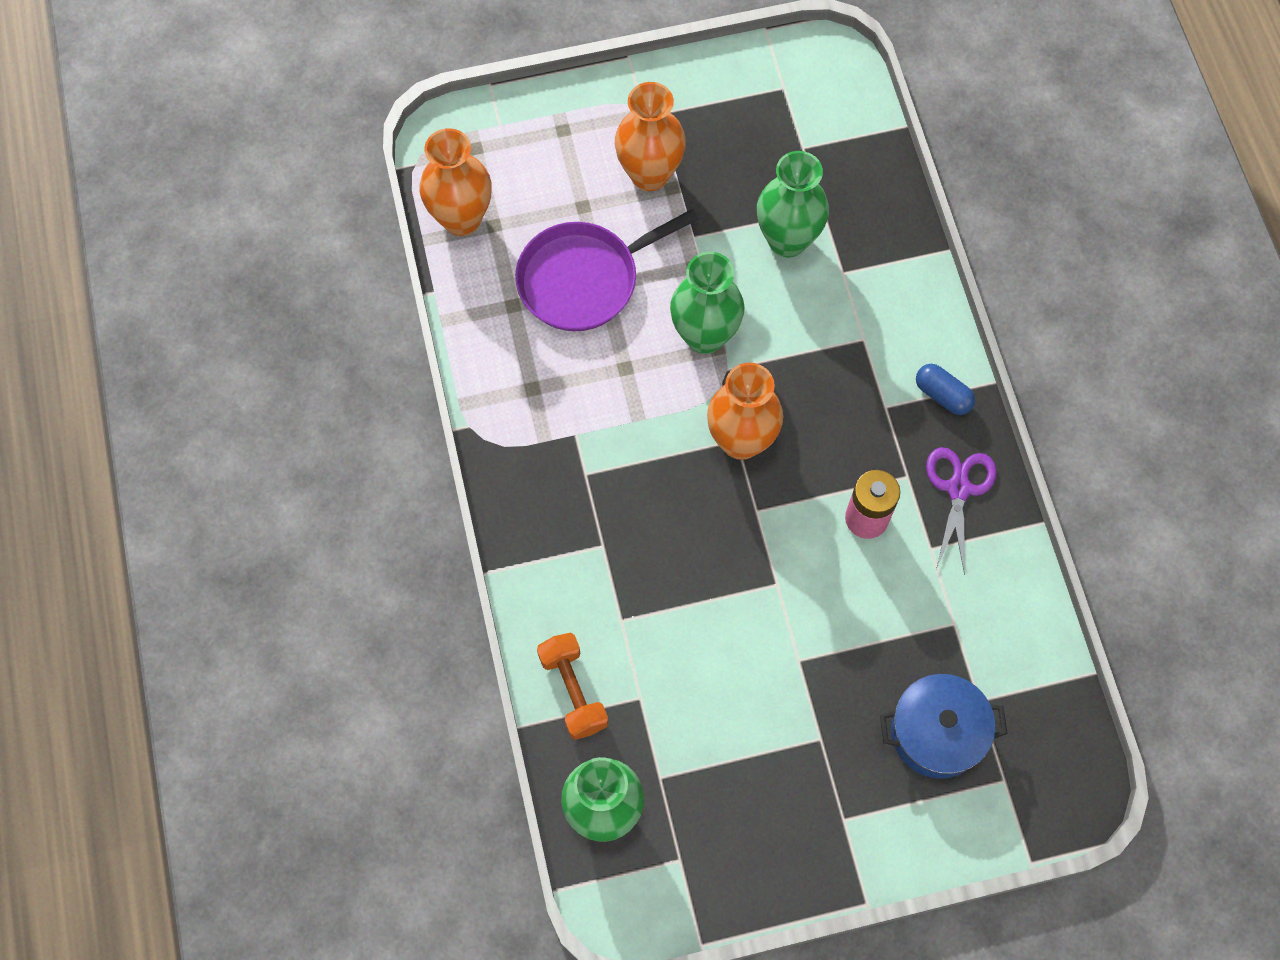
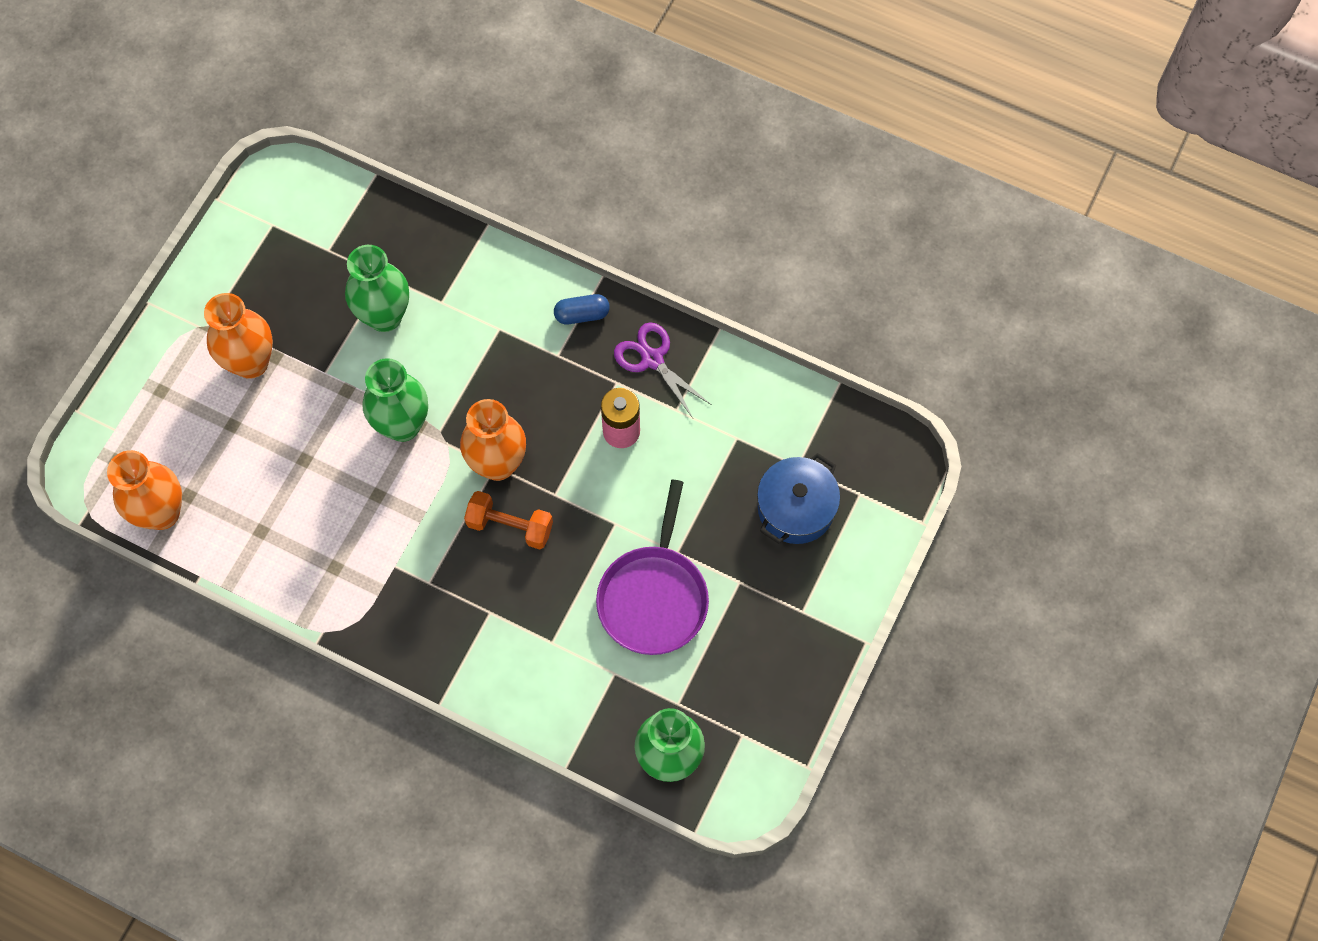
camera: 50 degrees left, 0 degrees up
(573, 691) = (572, 713): orange dumbbell -> orange dumbbell (510, 526)
(583, 280) = (287, 469): purple pan -> purple pan (654, 597)

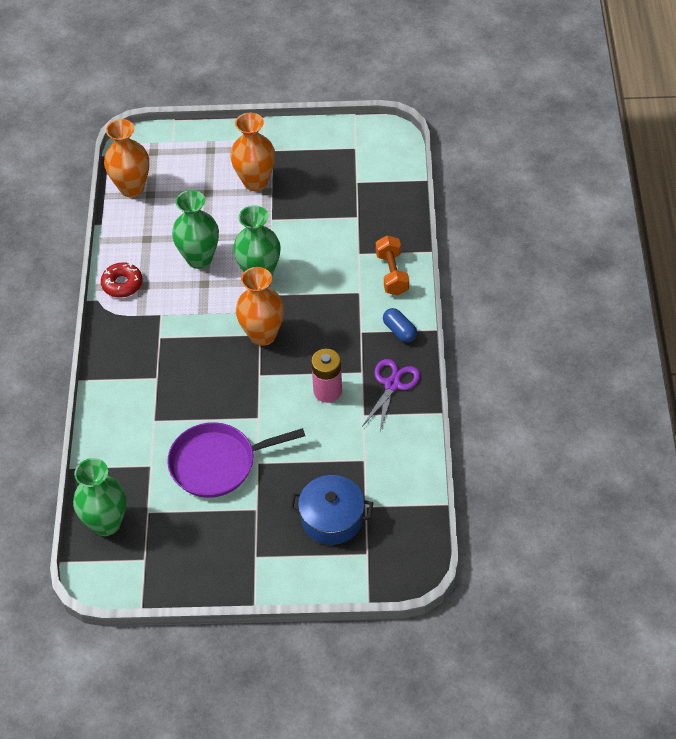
camera: 65 degrees right, 15 degrees down
(317, 591) = (122, 284): none -> red donut
(385, 316) = (329, 230): green vase -> green vase (199, 258)
(510, 526) = (222, 361): orange dumbbell -> orange dumbbell (392, 274)

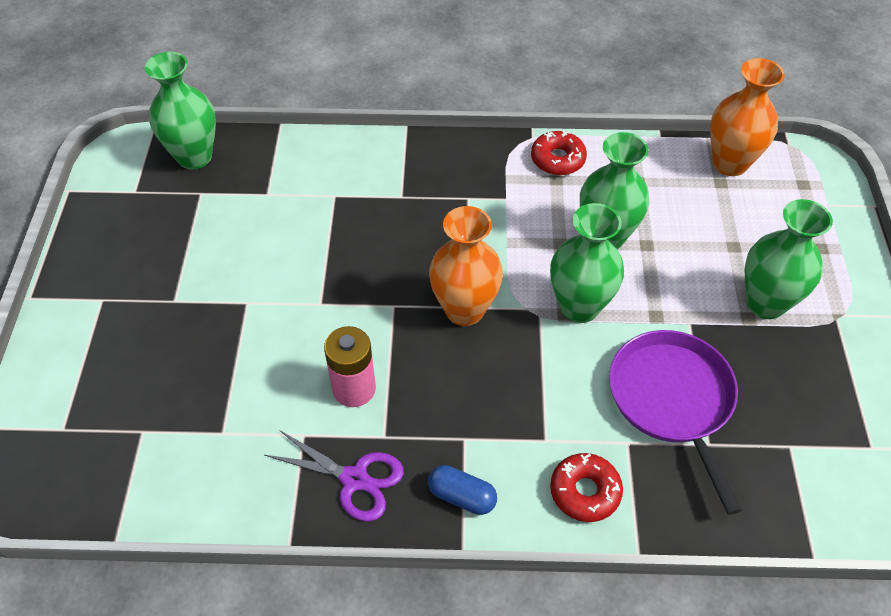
camera: 90 degrees right, 0 degrees up
(217, 463) = (254, 259): purple pan -> purple pan (672, 399)
(255, 182) = (765, 303): orange vase -> green vase
(332, 519) = (132, 387): blue pot -> none
(392, 274) = (585, 491): orange dumbbell -> red donut
(399, 331) = (462, 496): blue capsule -> blue capsule turned 60 degrees clockwise

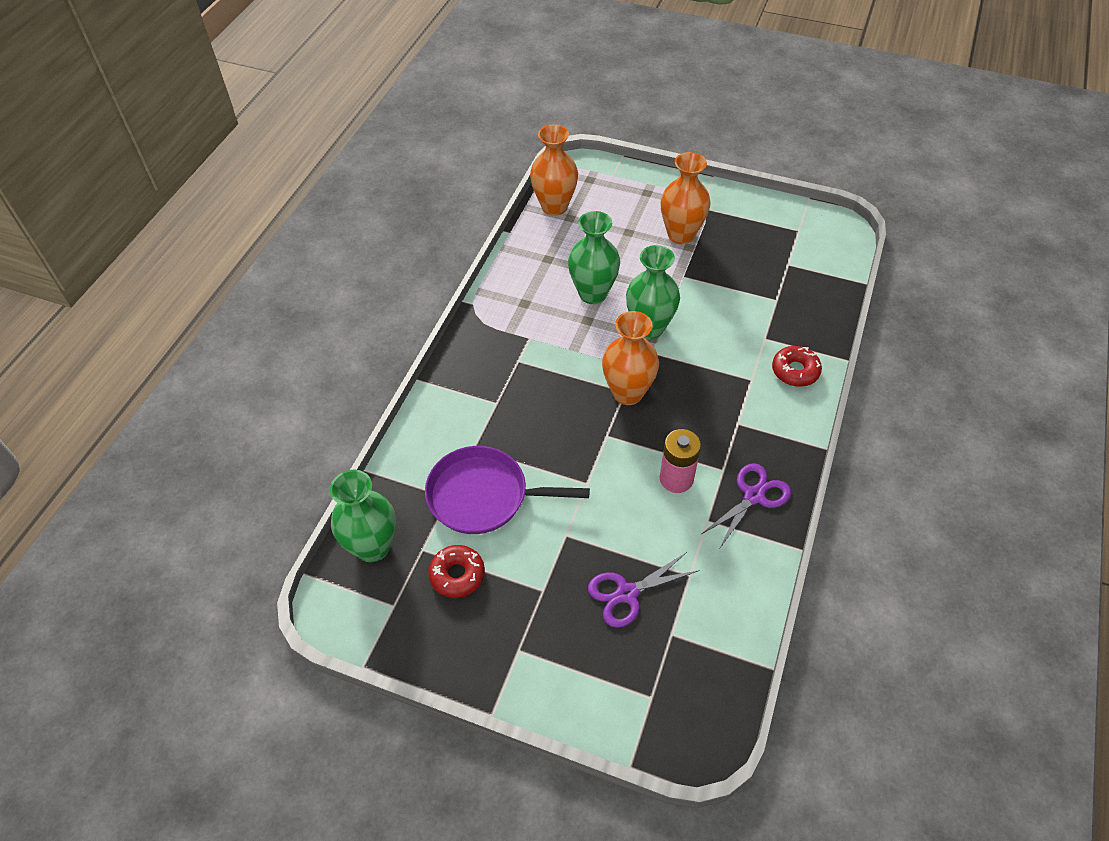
camera: 70 degrees left, 0 degrees up
(185, 376) = (627, 593): none -> purple scissors
(462, 496) = (783, 437): blue capsule -> none
(557, 159) = (504, 296): red donut -> red donut (457, 575)
(672, 399) = (740, 305): purple pan -> purple pan (483, 496)
(765, 303) = (681, 235): green vase -> orange vase

